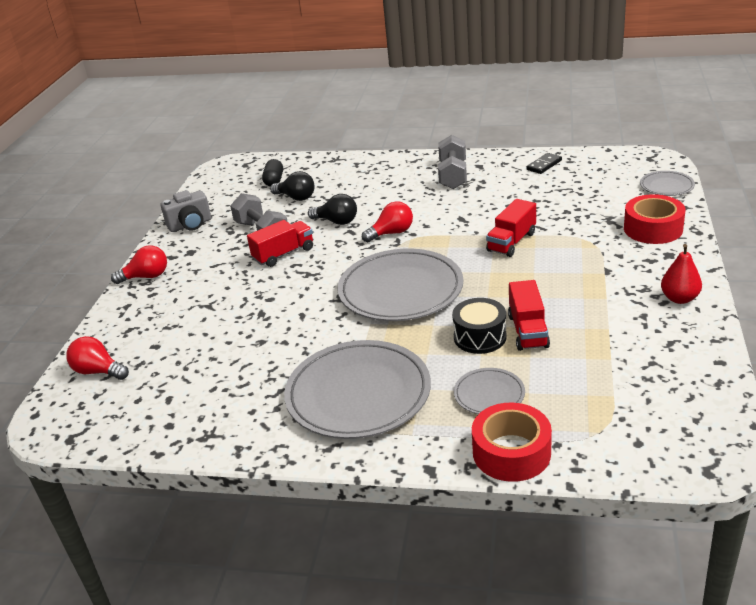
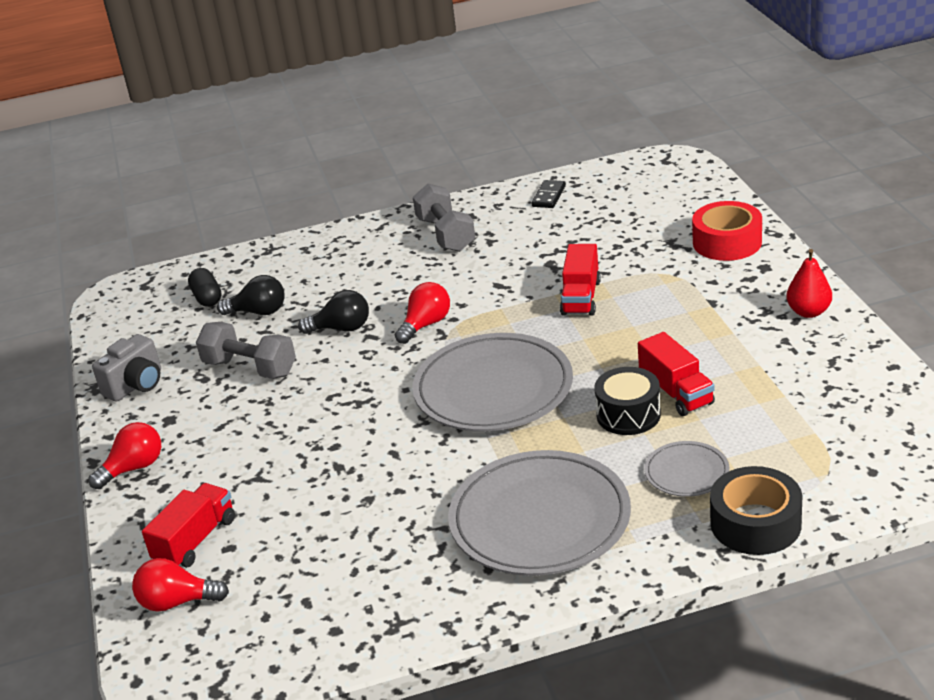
camera: 25 degrees left, 0 degrees up
(284, 254) = (305, 387): red truck -> red truck (195, 540)
(511, 452) = (755, 523): red tape -> black tape
(666, 186) = (707, 189): grey plate -> none

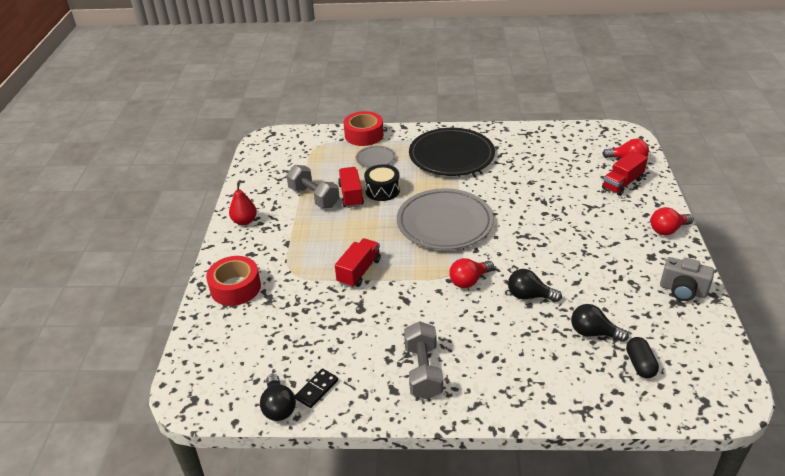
camera: 165 degrees left, 5 degrees up
(136, 385) = (682, 290): grey camera -> grey camera turned 120 degrees counterclockwise
(250, 368) = (598, 281): grey dumbbell -> grey dumbbell (314, 197)
(540, 519) = (451, 156): grey plate -> black plate
(577, 178) = (278, 407): none -> black light bulb
(755, 523) = (364, 135): black tape -> red tape

